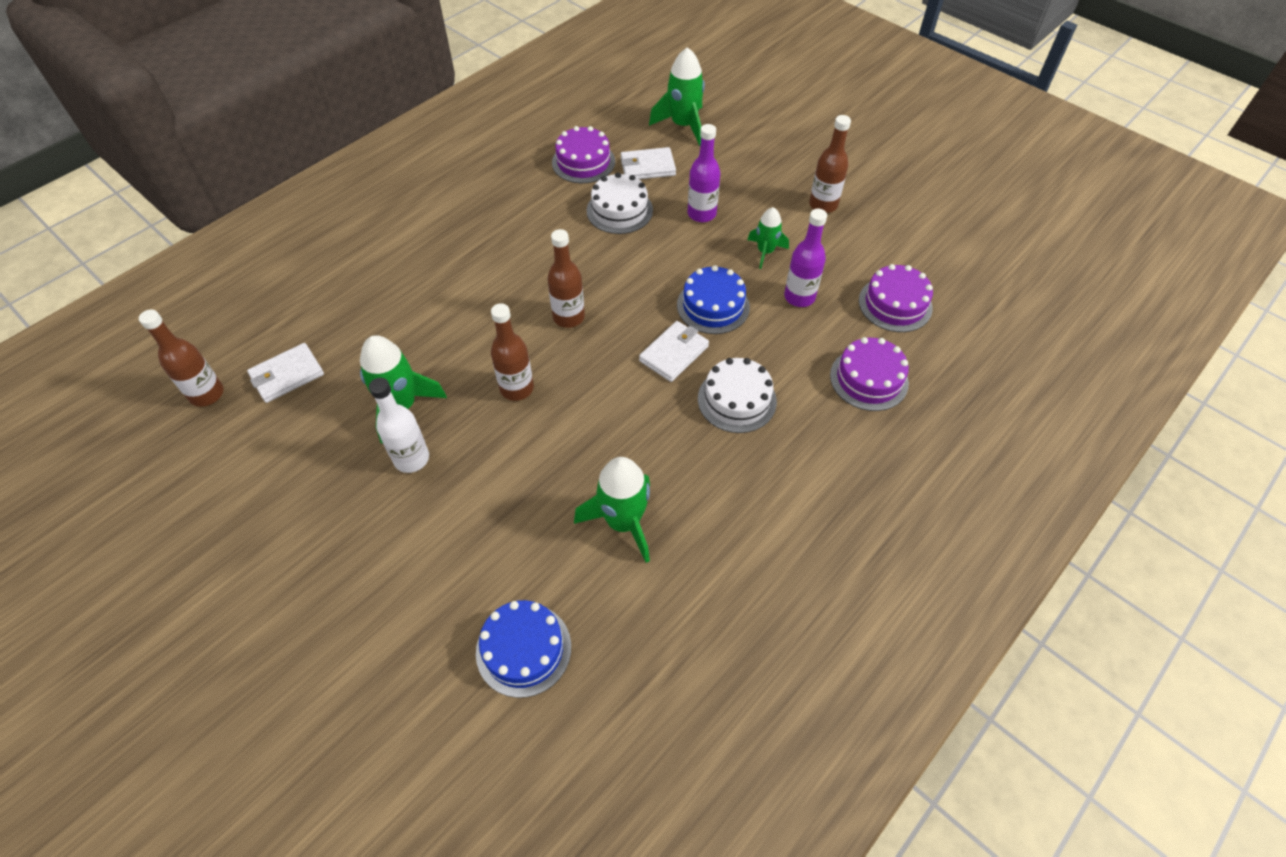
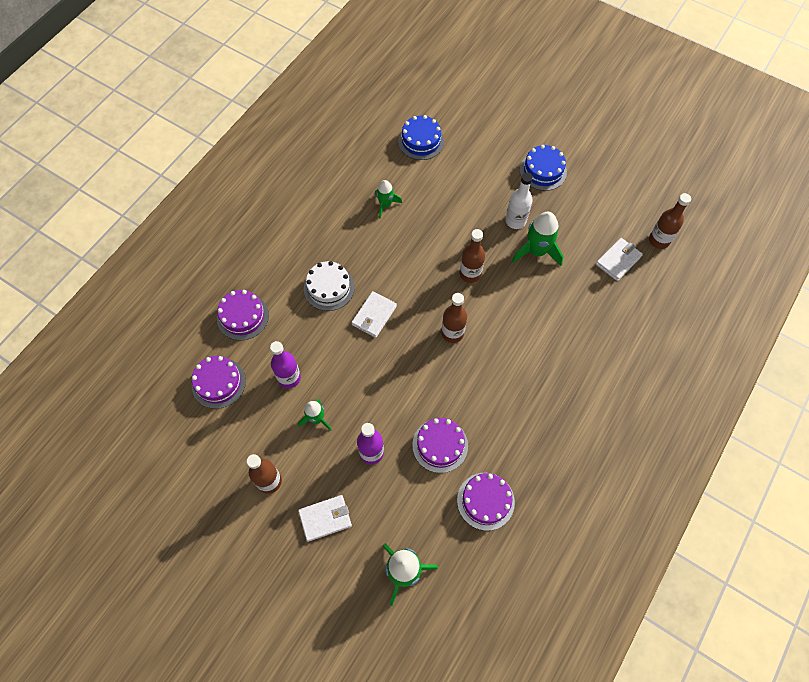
camera: 170 degrees right, 10 degrees up
(619, 210) = (440, 445): white cake -> purple cake
(623, 522) = (385, 205): green rocket -> green rocket, size x0.61
(647, 167) = (427, 504): white wallet -> white wallet (325, 518)
(713, 306) = (352, 359): blue cake -> blue cake (543, 171)

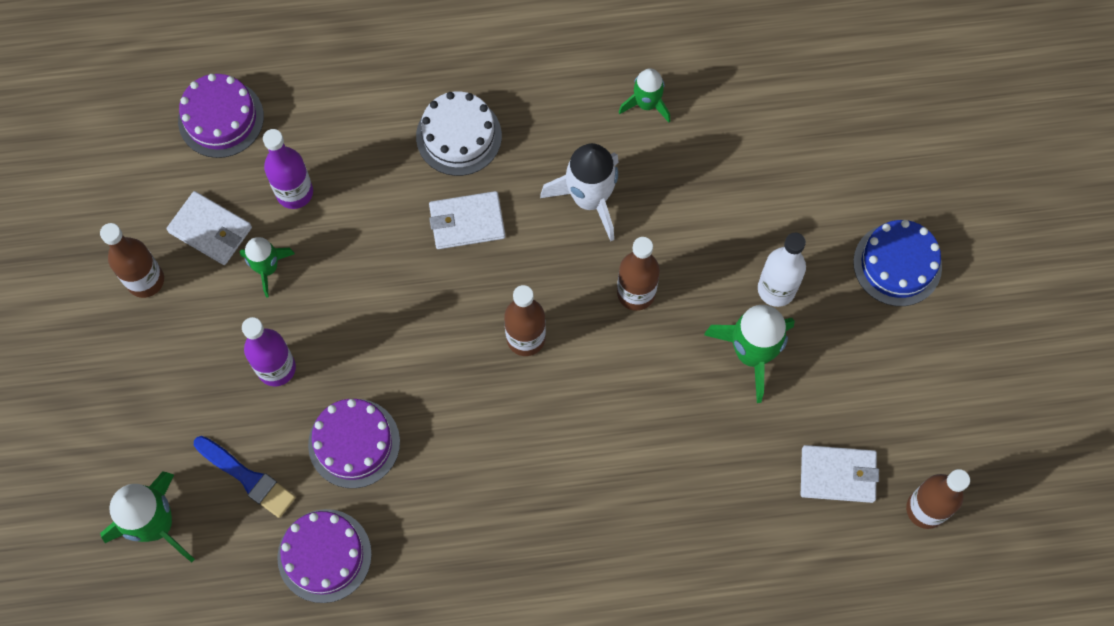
camera: 50 degrees right, 5 degrees up
(243, 316) = (330, 70): purple cake -> none
(325, 518) = (151, 381): white wallet -> white wallet (210, 230)
(409, 259) = (589, 199): none -> white rocket
(416, 508) = (247, 478): none -> blue brush
(421, 141) = (793, 67): blue cake -> none

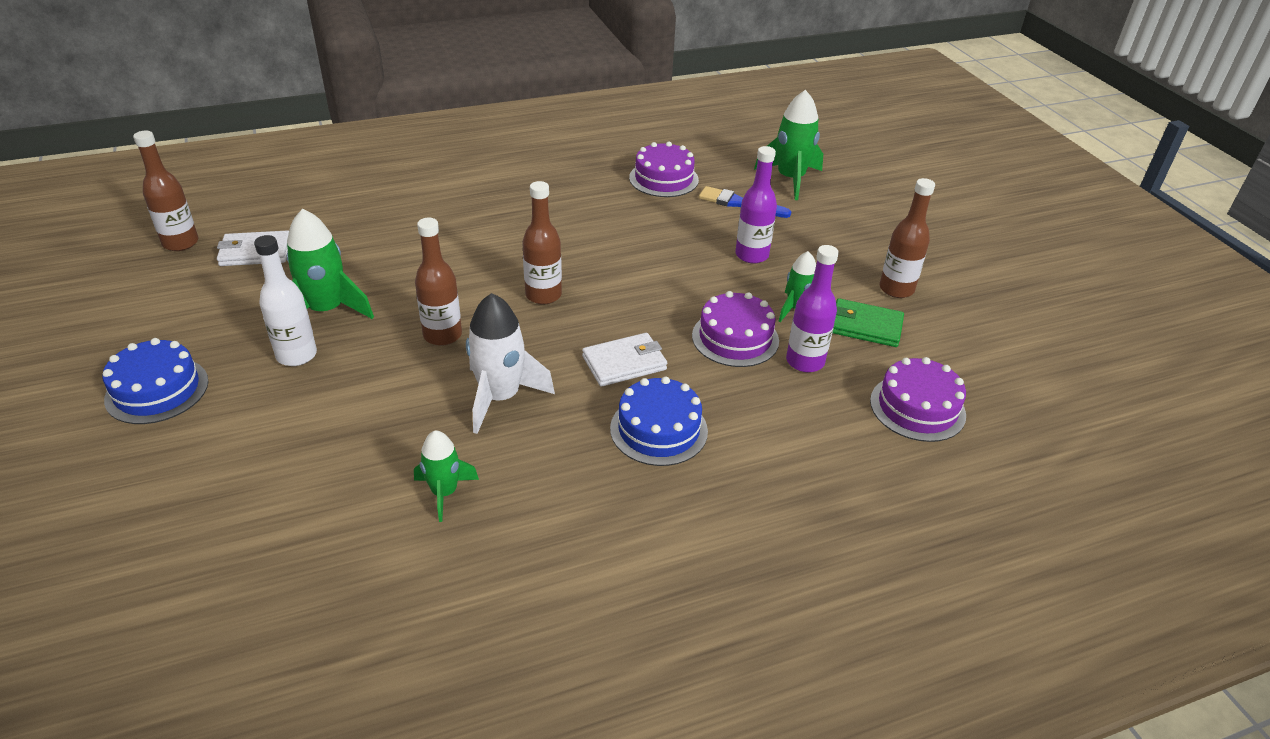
camera: 165 degrees right, 30 degrees down
(210, 230) = (865, 326): white wallet -> green wallet
(354, 443) = (668, 226): purple cake -> purple cake (735, 338)
(459, 136) = (658, 429): white cake -> blue cake

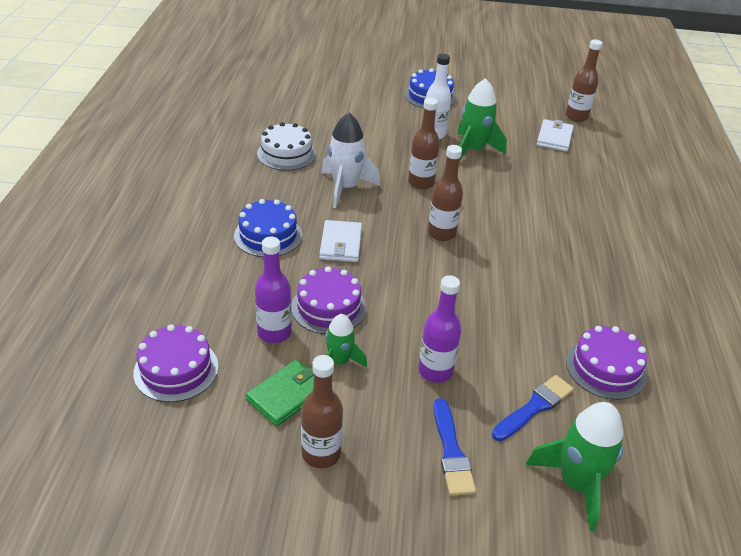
camera: 115 degrees right, 0 degrees up
(444, 492) = (286, 154): green rocket -> white cake
(823, 231) = (451, 451): none -> blue brush

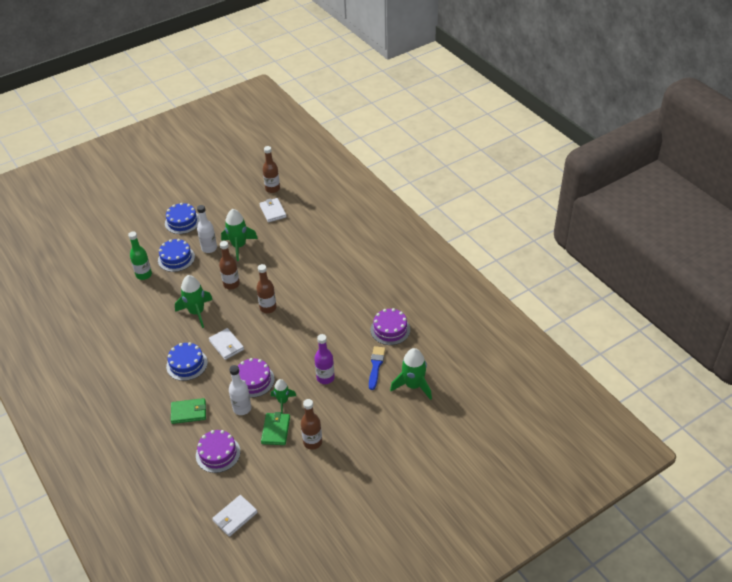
camera: 35 degrees left, 5 degrees up
(89, 481) = (235, 517): none -> white wallet
(204, 291) = (189, 412): none -> green wallet
(274, 332) = (242, 408): purple bottle -> white bottle
(286, 154) = (143, 311): white cake -> none
(329, 121) = (144, 275): none -> green bottle
(345, 188) = (196, 312): white rocket -> green rocket
(383, 125) = (176, 258): none -> blue cake
(451, 451) = (360, 406): blue brush -> none

